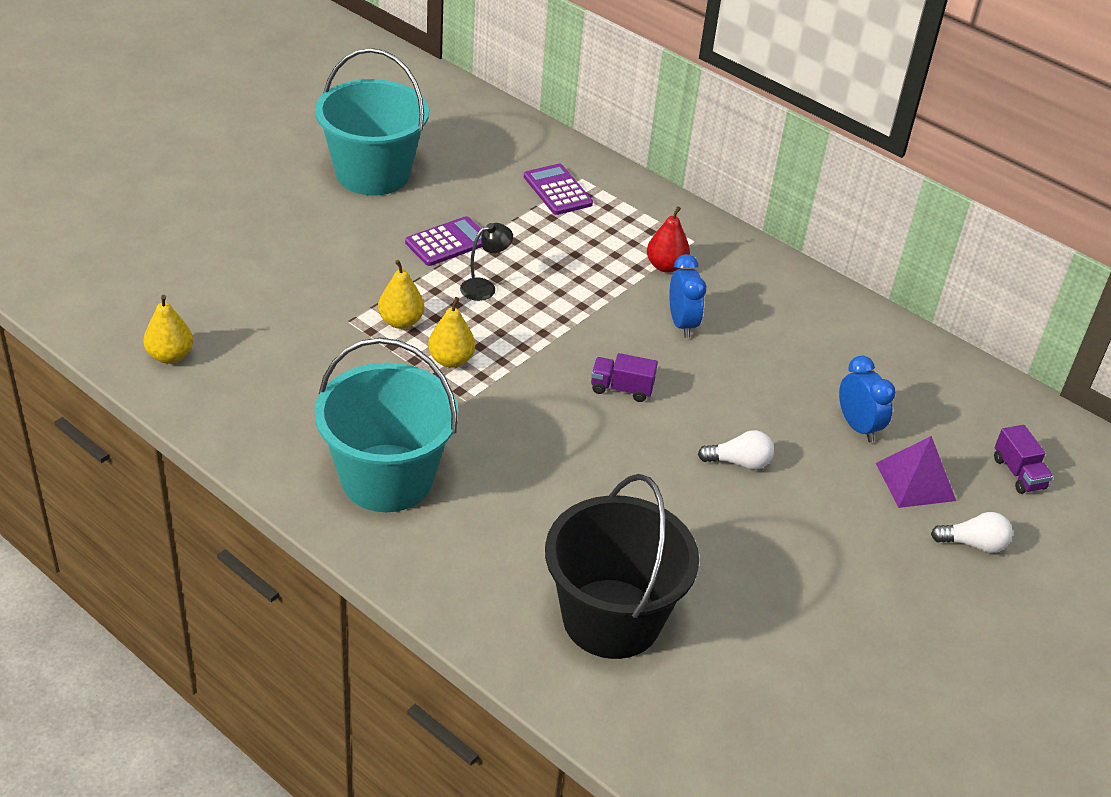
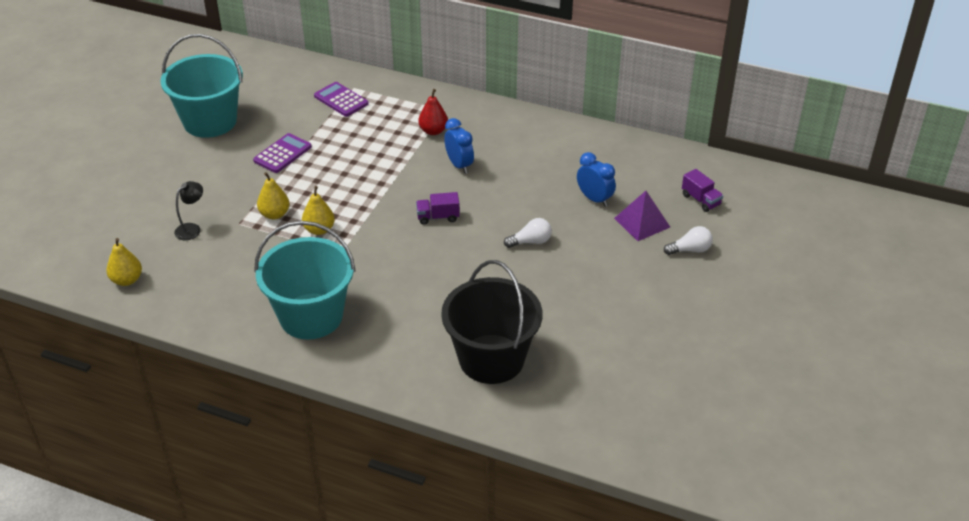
camera: 15 degrees left, 0 degrees up
(484, 287) = (320, 177): black lamp -> black lamp (192, 229)

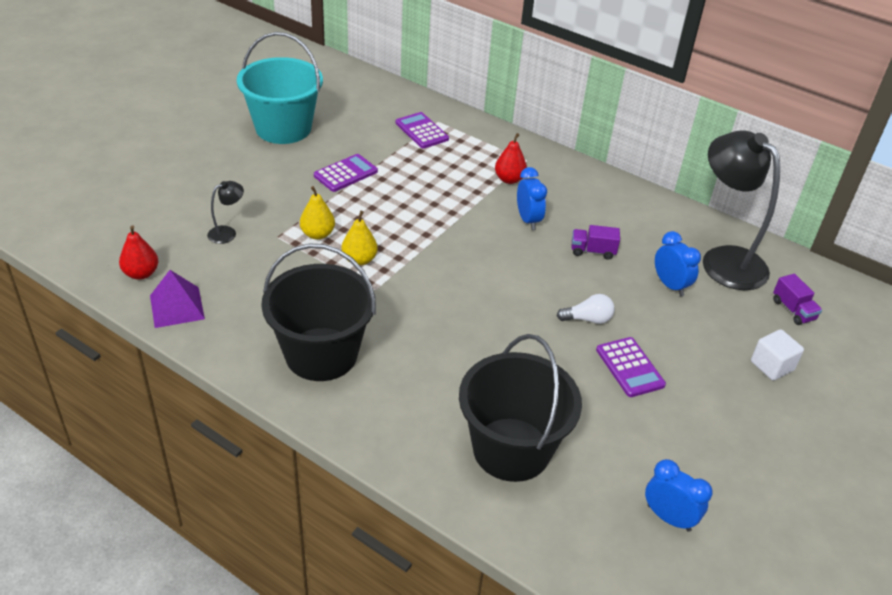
camera: 10 degrees right, 0 degrees up
(127, 280) = (141, 273): yellow pear -> red pear
(311, 316) = (321, 354): turquoise bucket -> black bucket
(438, 217) = (491, 271): purple truck -> purple truck (592, 251)
(574, 274) = (630, 367): none -> purple calculator
(627, 384) = (668, 517): none -> blue clock
(636, 168) = (724, 259): none -> black lamp
(642, 222) = (720, 322): purple pyramid -> purple pyramid (177, 307)
(690, 250) = (772, 366): white light bulb -> white cube

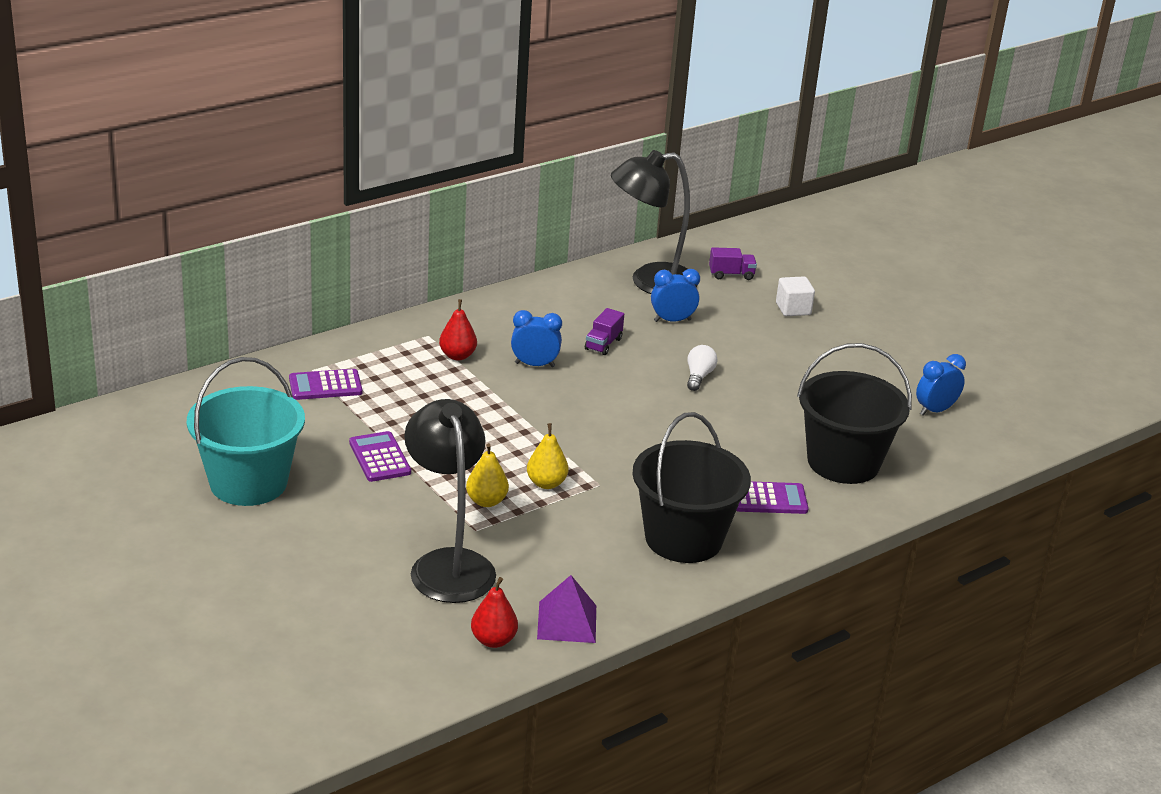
camera: 70 degrees left, 10 degrees down
(227, 232) = (448, 564): black lamp -> black lamp, size x2.38
(630, 367) = (769, 375): purple calculator -> purple calculator (769, 499)

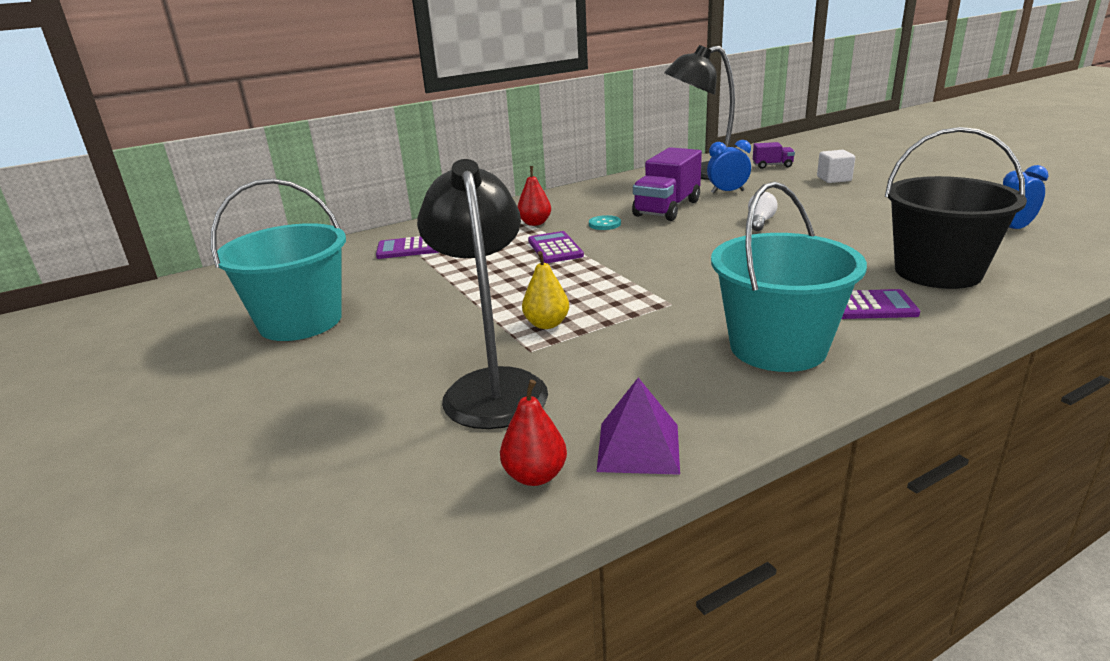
camera: 10 degrees right, 5 degrees down
(379, 457) = (442, 295): purple calculator -> purple calculator (555, 248)
(534, 365) = (604, 224): blue clock -> turquoise button
(546, 483) = (613, 306): yellow pear -> none
(603, 344) = (667, 208): purple truck -> purple truck, size x2.00
(683, 538) = (778, 347): black bucket -> turquoise bucket

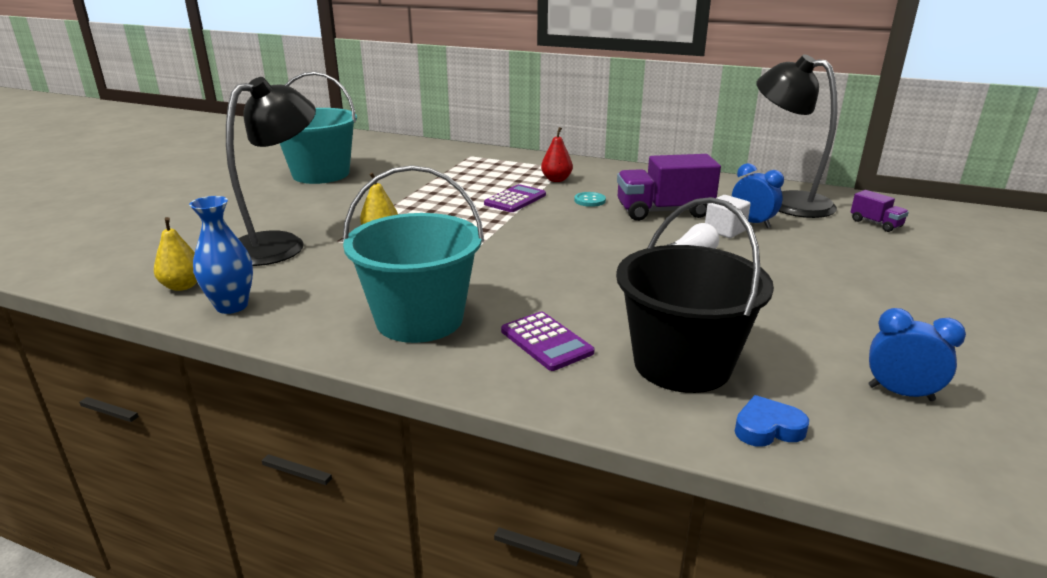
camera: 50 degrees right, 0 degrees up
(410, 248) = (458, 162): purple calculator -> none
(535, 476) = (182, 286): red pear -> yellow pear
(638, 447) = (232, 306): purple pyramid -> blue vase
(834, 179) = (892, 261): white cube -> white cube (725, 230)
(1040, 273) = (767, 428): none -> blue heart

